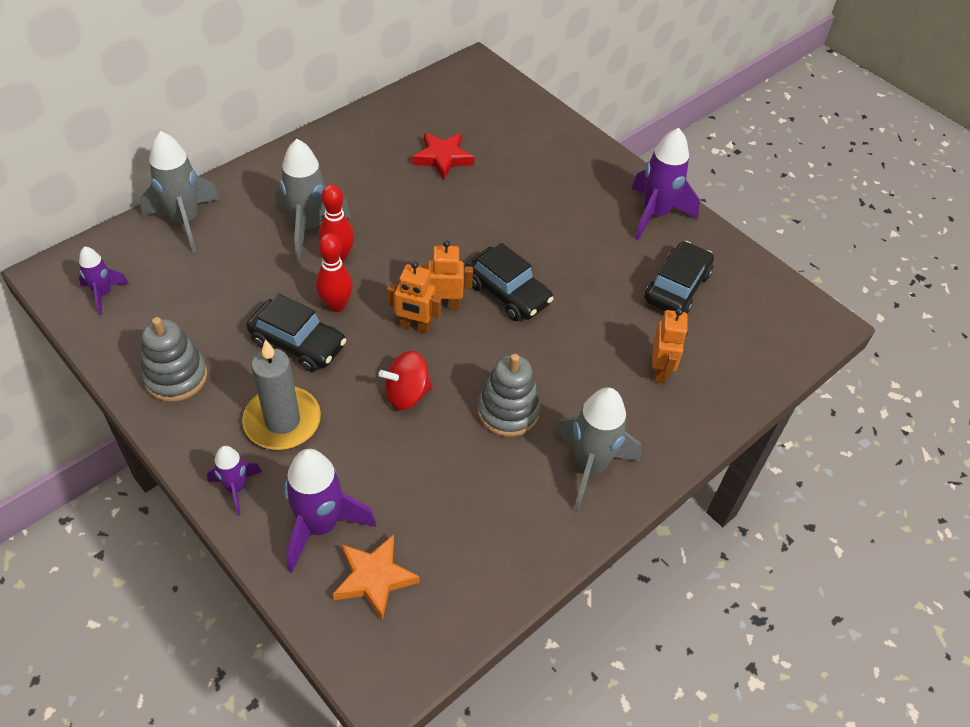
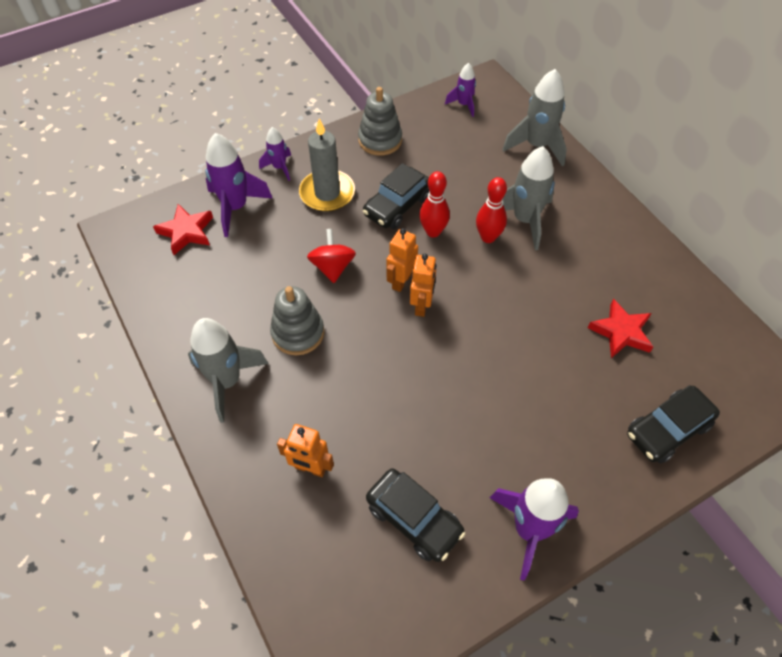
camera: 105 degrees right, 5 degrees up
(374, 578) = (186, 232): orange star -> red star
(507, 293) = (429, 356): black car -> black car (667, 429)

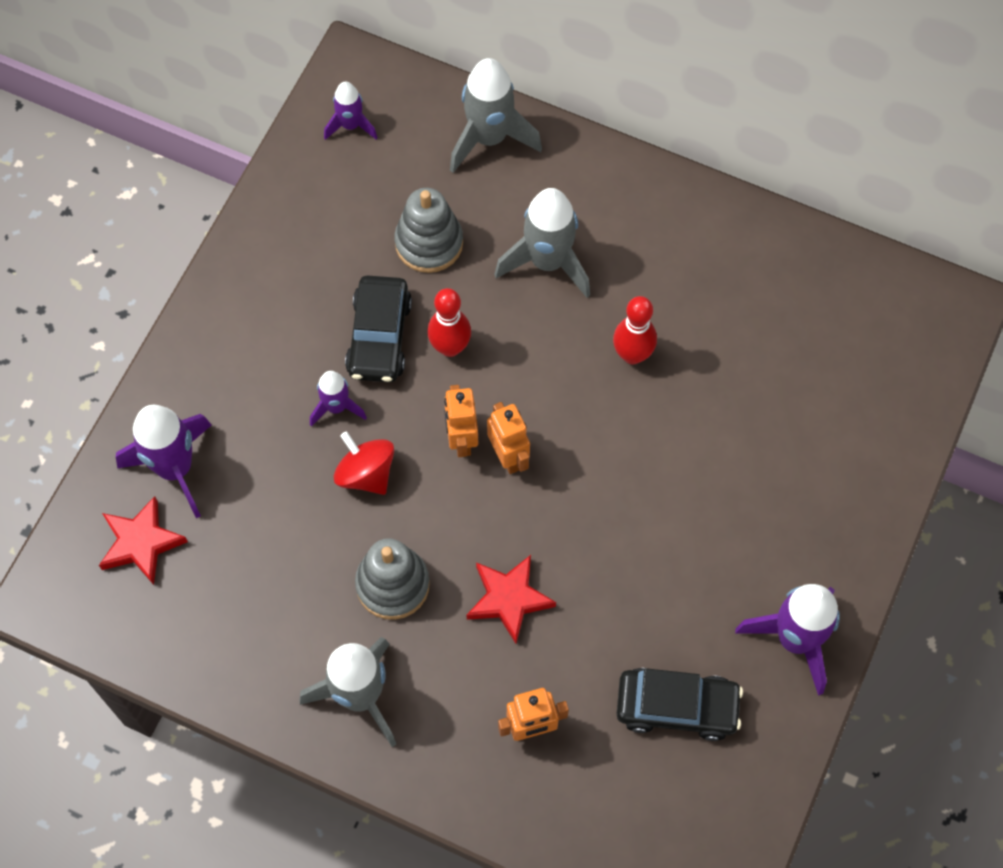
camera: 35 degrees left, 10 degrees up
(279, 167) = (182, 374): purple rocket -> purple rocket (336, 407)
(327, 193) = (276, 373): grey candle -> none
(380, 140) = (282, 250): grey stacking toy -> grey stacking toy (429, 243)
(488, 237) = (521, 314): red bowling pin -> red bowling pin (632, 355)
(621, 332) = (748, 348): red star -> red star (509, 599)
(667, 429) = (863, 437): black car -> none

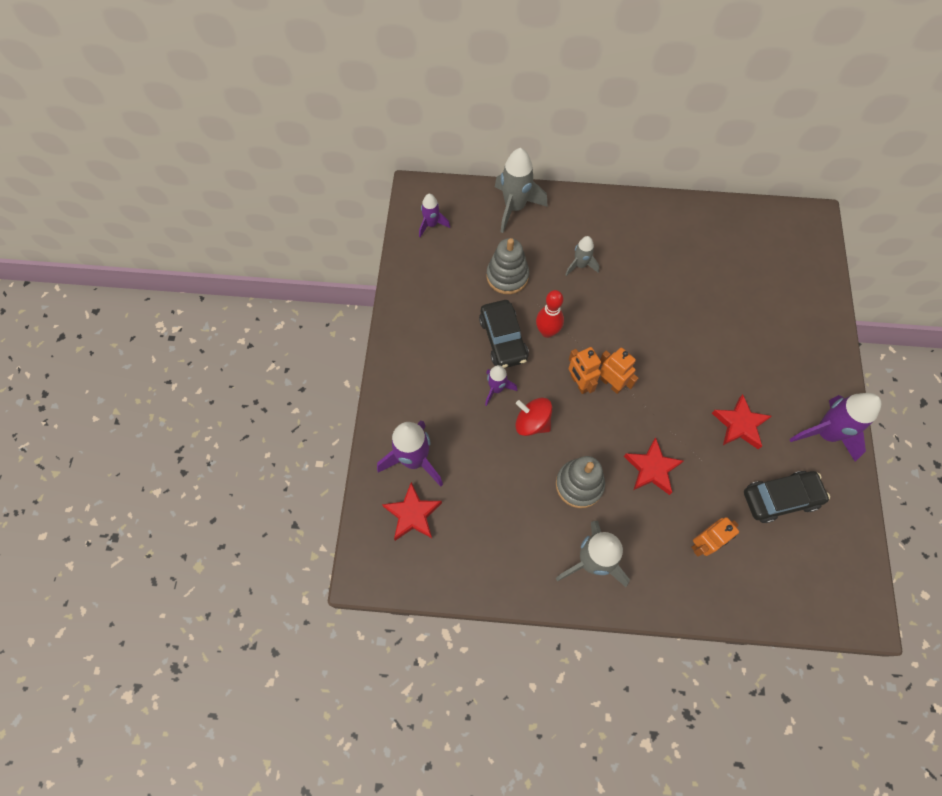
camera: 20 degrees left, 0 degrees up
(548, 262) = (580, 265): grey rocket -> grey rocket, size x0.56
(632, 355) = (653, 302): red bowling pin -> none
(671, 582) = (740, 424): none -> red star

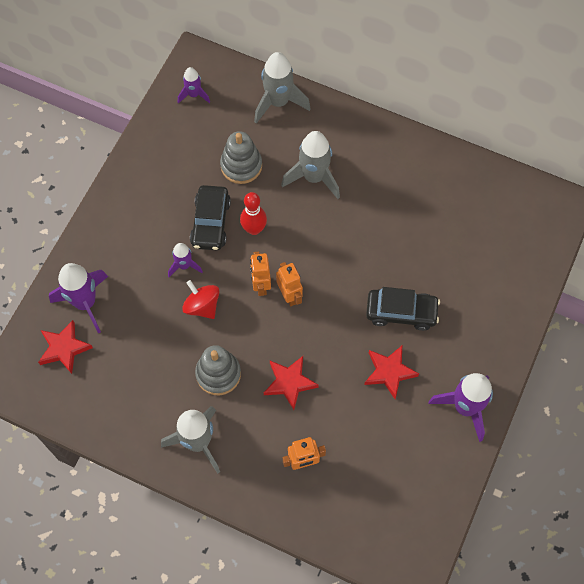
camera: 20 degrees right, 0 degrees up
(580, 265) = (314, 177): grey rocket -> grey rocket, size x1.77
(780, 498) = (392, 449): black car -> black car (401, 312)

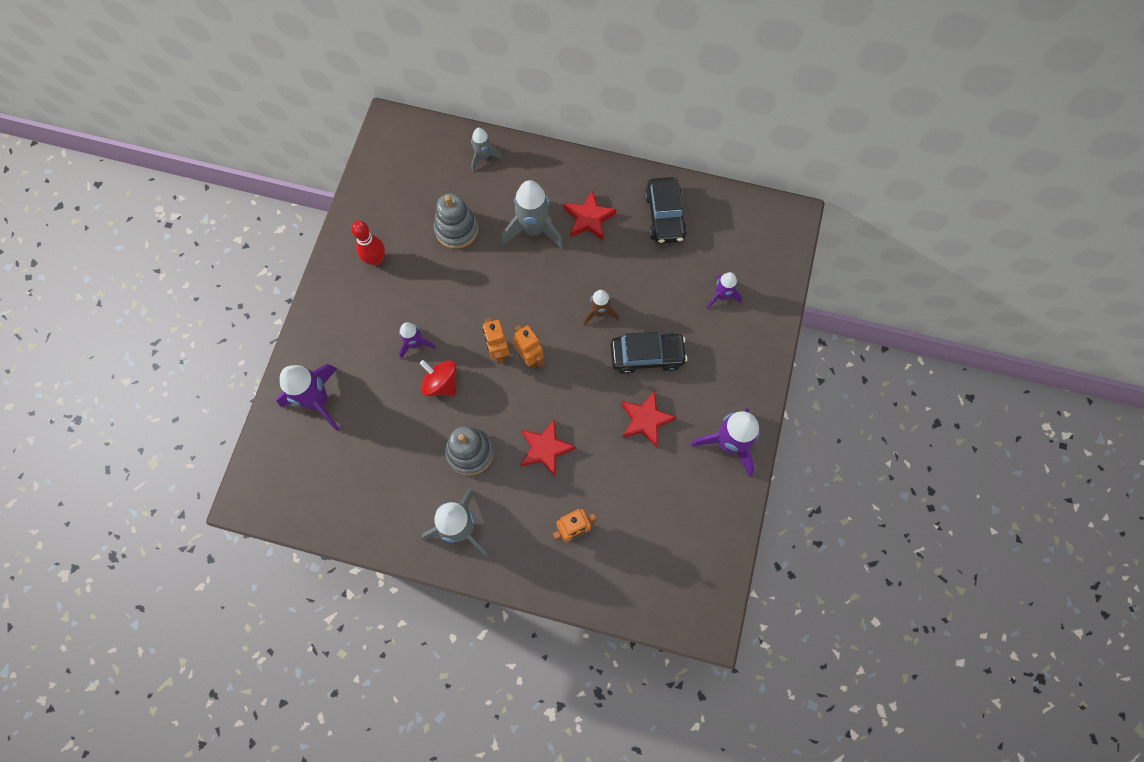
camera: 10 degrees left, 5 degrees up
(64, 348) = (303, 453): red star -> red star (588, 218)
(194, 95) = (395, 162): purple rocket -> purple rocket (721, 296)
(211, 223) = (435, 294): black car -> black car (664, 216)
(254, 229) = (481, 293): red bowling pin -> red bowling pin (375, 259)
(278, 102) = (483, 157): grey rocket -> grey rocket, size x0.56
(363, 264) = (599, 312): none -> brown rocket

